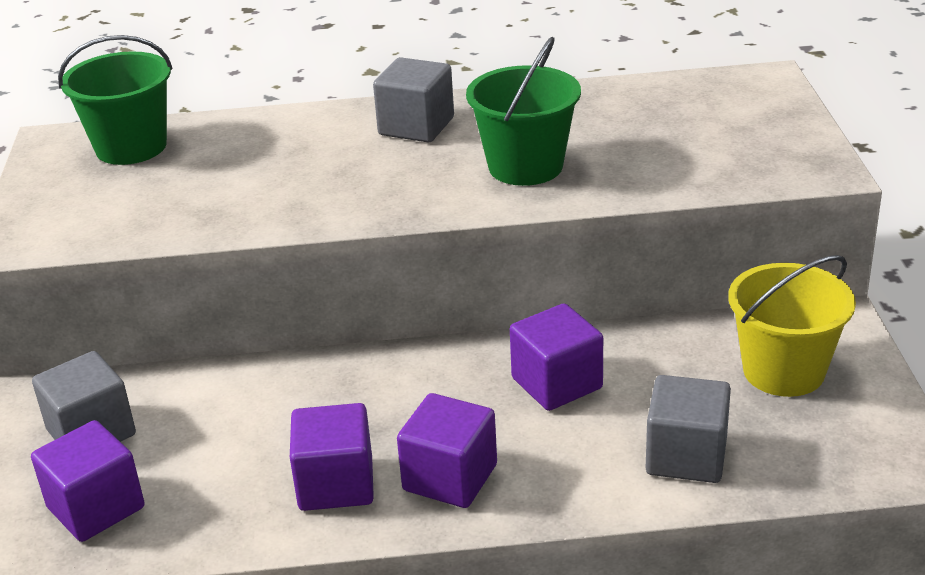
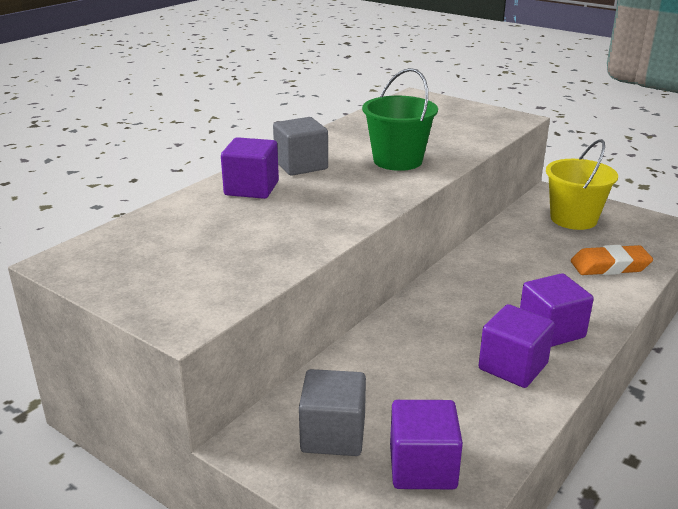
camera: 50 degrees left, 5 degrees down
(131, 147) = (138, 240): green bucket -> none
(557, 383) = (508, 268): purple cube -> purple cube (251, 188)
(686, 456) = (610, 266): grey cube -> orange eraser

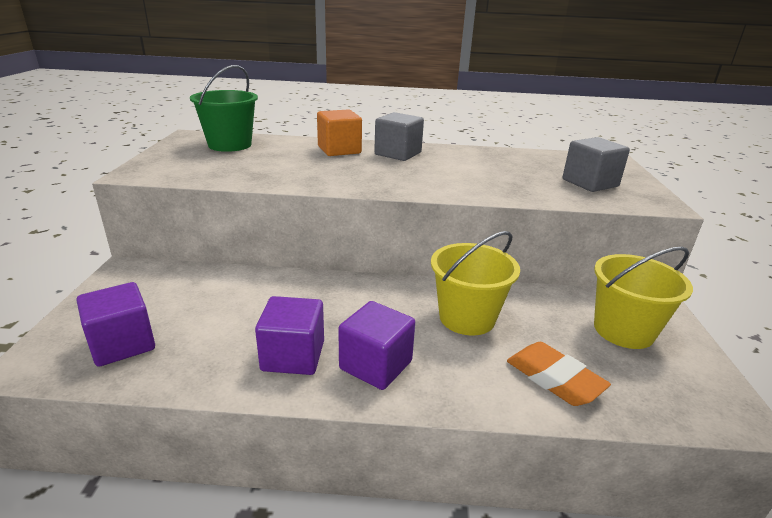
camera: 55 degrees right, 0 degrees up
(251, 188) = (339, 150): purple cube -> orange cube
(333, 434) = (148, 296): grey cube -> grey cube (590, 183)
(397, 160) = (460, 178): green bucket -> green bucket (230, 145)
(515, 269) = (467, 318): none -> yellow bucket

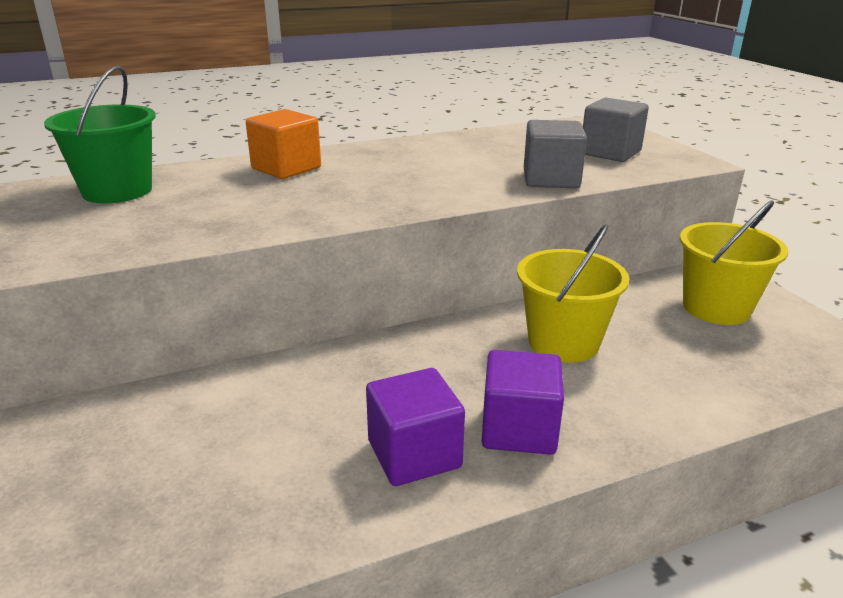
camera: 25 degrees left, 0 degrees up
(122, 344) = (160, 526): purple cube -> none
(398, 154) = (367, 159): grey cube -> grey cube (551, 179)
(554, 379) = (701, 379): orange eraser -> none

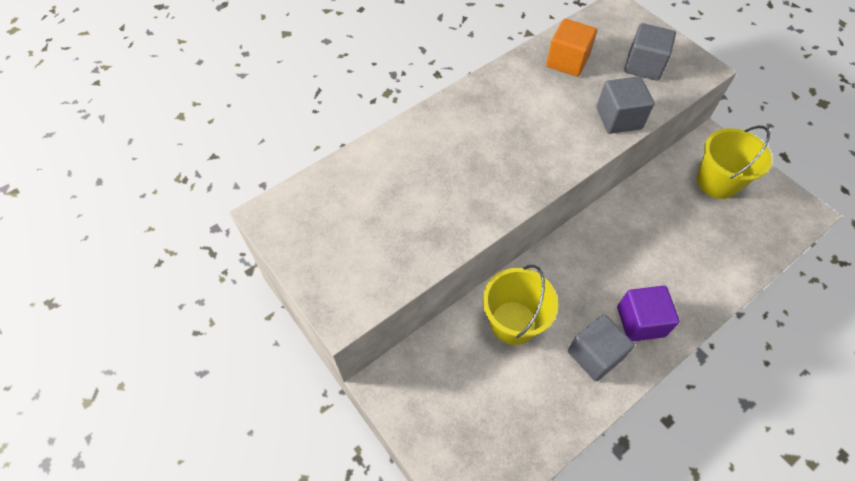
camera: 15 degrees left, 30 degrees up
(117, 191) = (332, 204): green bucket -> none
(286, 168) = (429, 141): orange cube -> orange cube (567, 61)
(414, 454) = (594, 355): purple cube -> grey cube
(563, 342) = (639, 239): yellow bucket -> yellow bucket (513, 322)

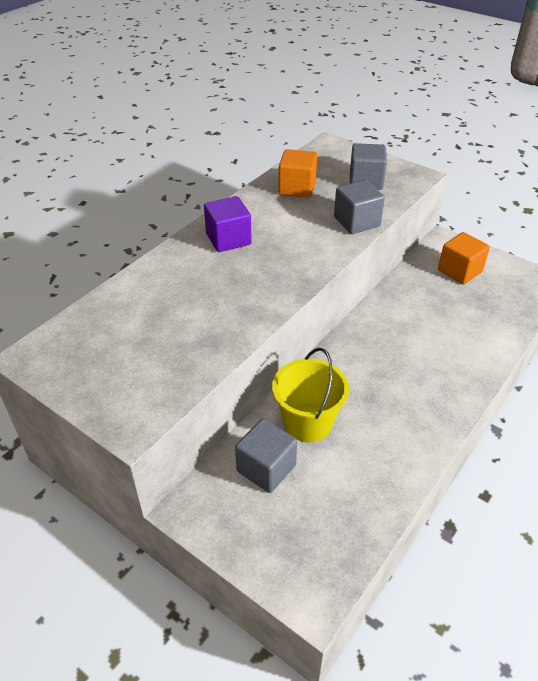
camera: 15 degrees left, 15 degrees down
(594, 355) = (396, 433): grey cube -> grey cube (266, 468)
(640, 321) = (430, 395): purple cube -> purple cube (228, 239)
(717, 182) = (459, 271): yellow bucket -> orange cube

